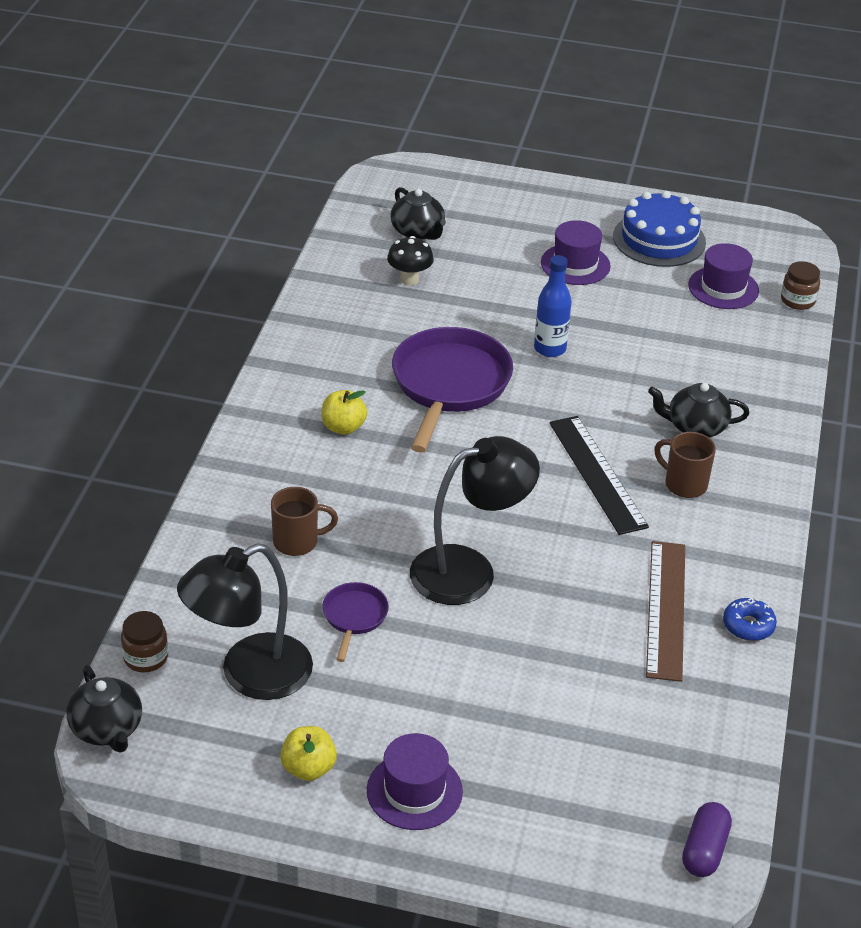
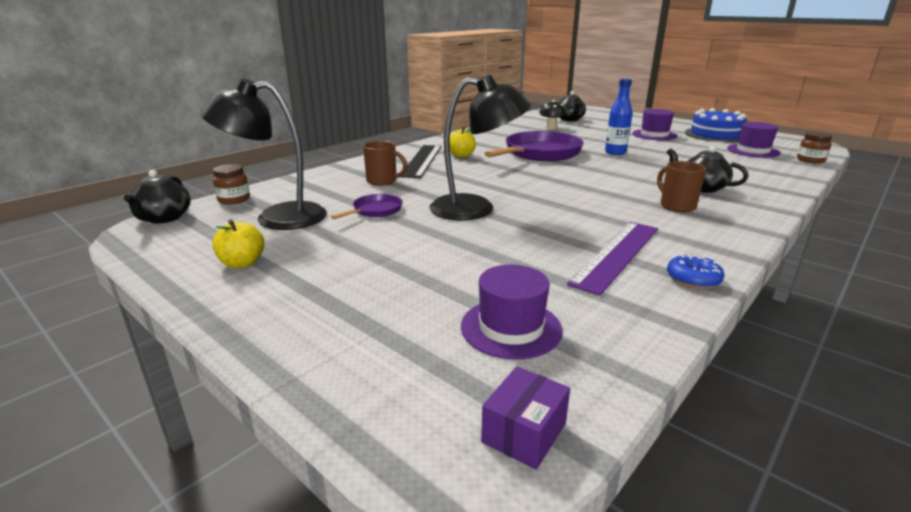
camera: 30 degrees right, 15 degrees down
(414, 791) = (294, 295): purple hat -> purple hat (511, 328)
(597, 474) = (609, 192): black ruler -> black ruler (422, 160)
(665, 609) = (616, 254): brown ruler -> purple ruler
(704, 850) = (524, 433): purple capsule -> purple box

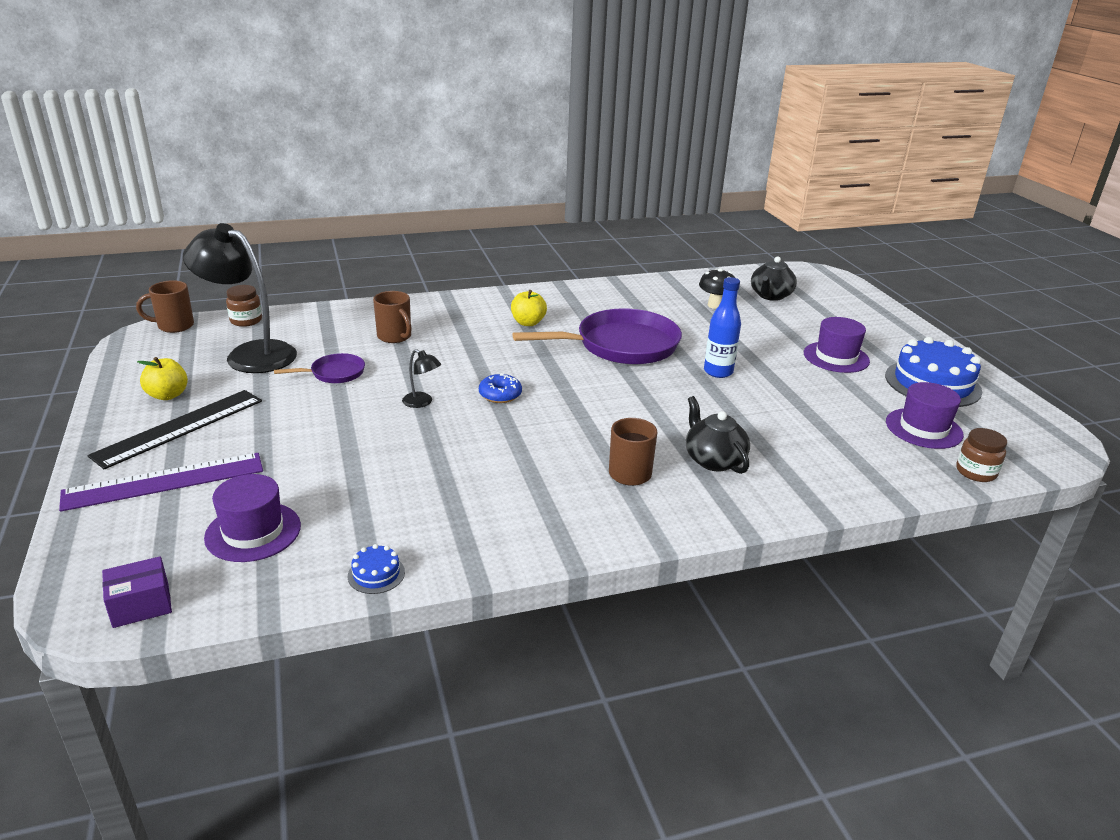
camera: 30 degrees right, 5 degrees up
(164, 218) = (174, 326): black teapot -> brown mug
(422, 160) = (476, 318): black ruler -> black ruler (180, 428)
(476, 209) = (422, 402): black lamp -> black lamp, size x0.41
(616, 254) = (454, 503): purple ruler -> purple ruler (164, 481)
(660, 315) = (376, 574): none -> blue cake
(693, 279) = (471, 556): blue donut -> blue donut (500, 395)

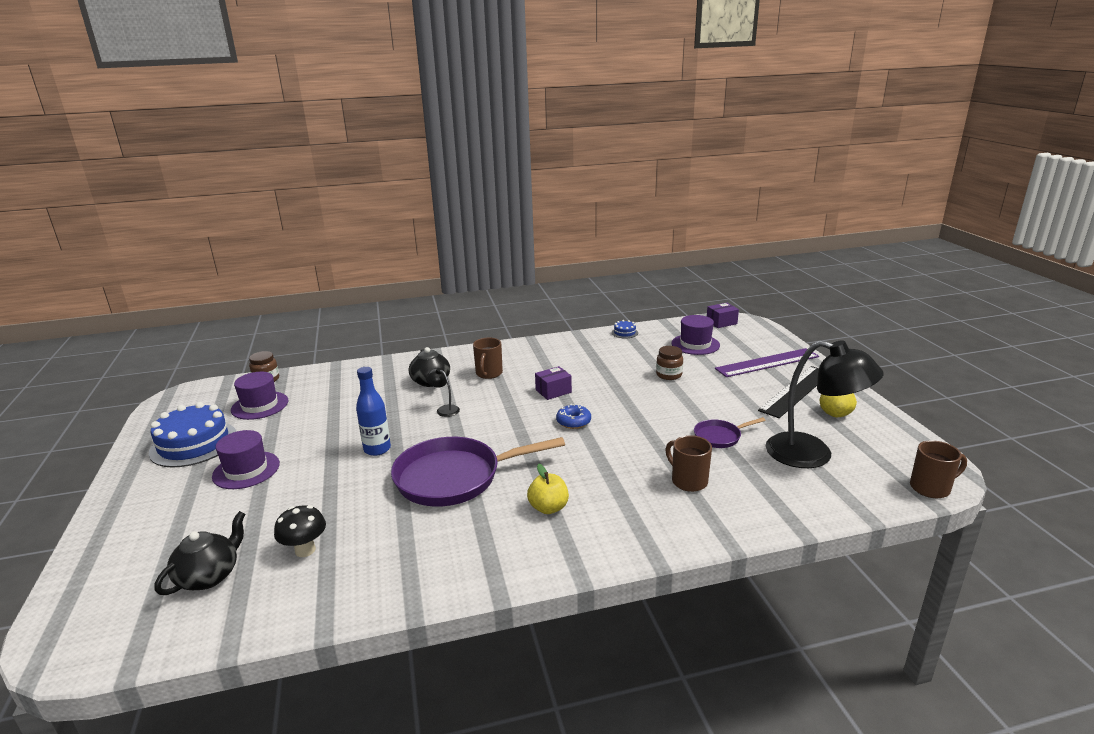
camera: 175 degrees left, 5 degrees down
(246, 321) = (864, 499): brown jar -> brown jar (669, 375)
(422, 402) = (634, 413): black lamp -> black lamp (444, 409)
(525, 438) = (553, 391): none -> purple box

